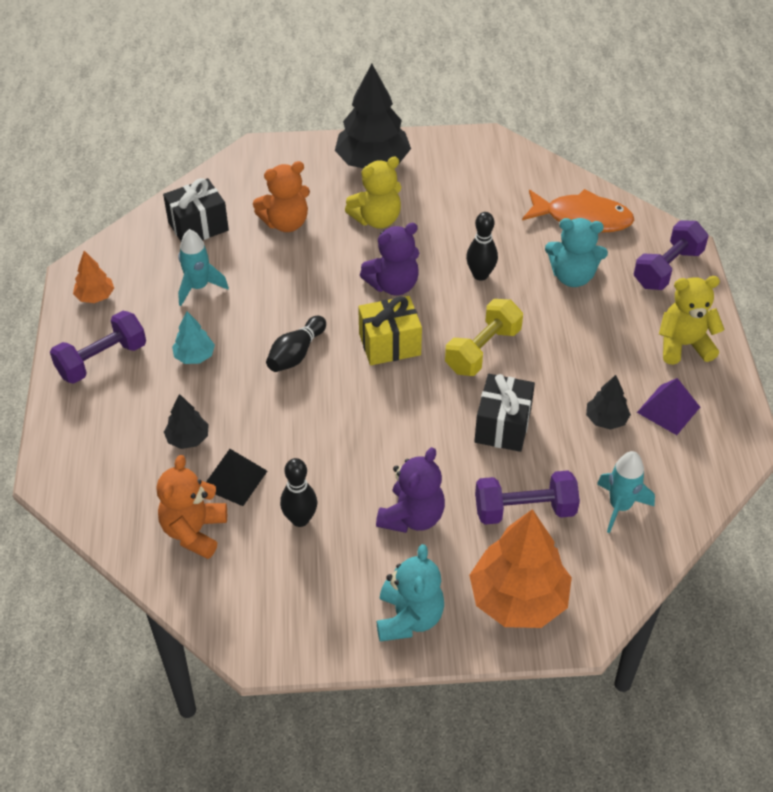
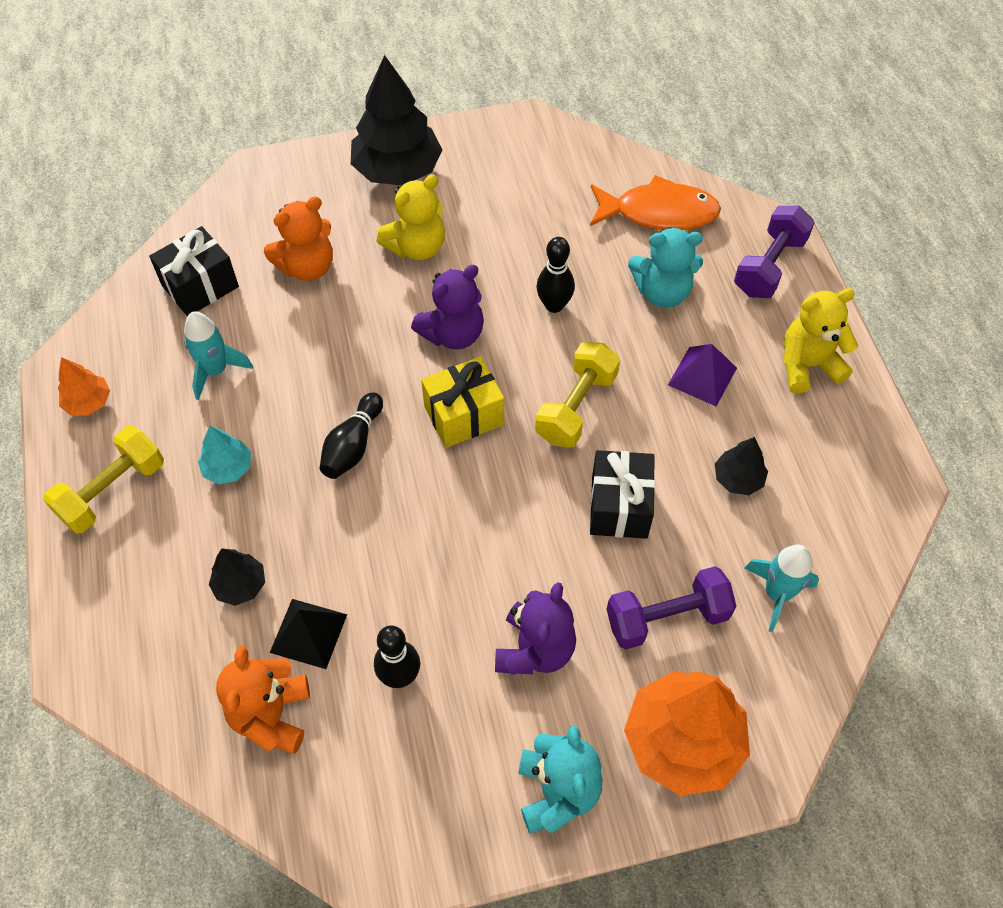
camera: 10 degrees left, 10 degrees up
(102, 360) = (112, 491): purple dumbbell -> yellow dumbbell
(668, 409) = (807, 454): purple pyramid -> purple pyramid (702, 376)

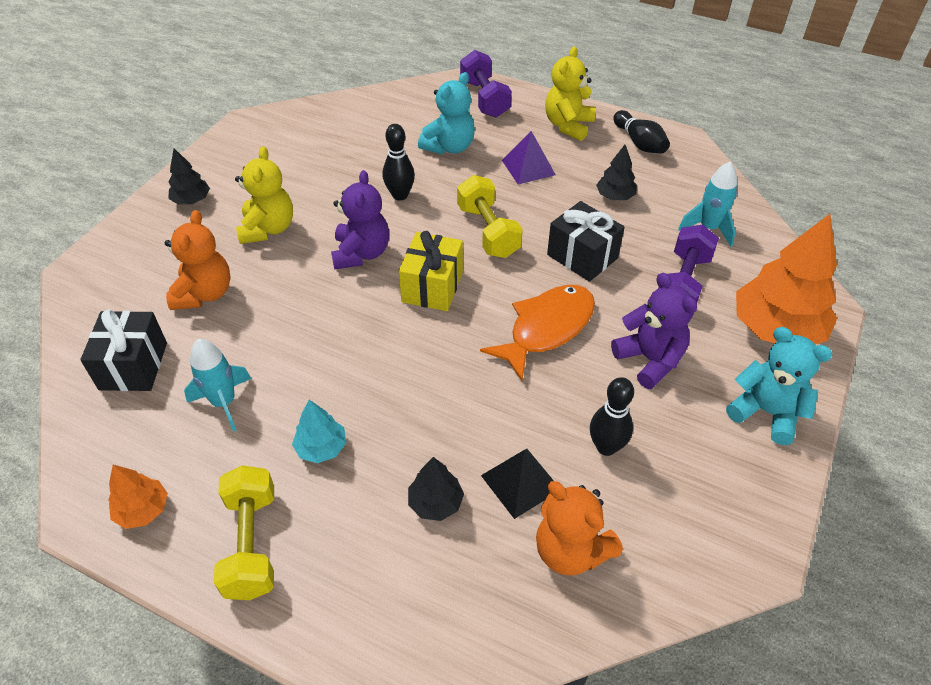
camera: 50 degrees left, 10 degrees down
(353, 446) = (389, 360): black bowling pin -> black bowling pin (639, 143)
(397, 170) = (191, 200): black tree -> black tree, size x0.49
(658, 212) = (391, 114): orange fish -> orange fish (546, 329)

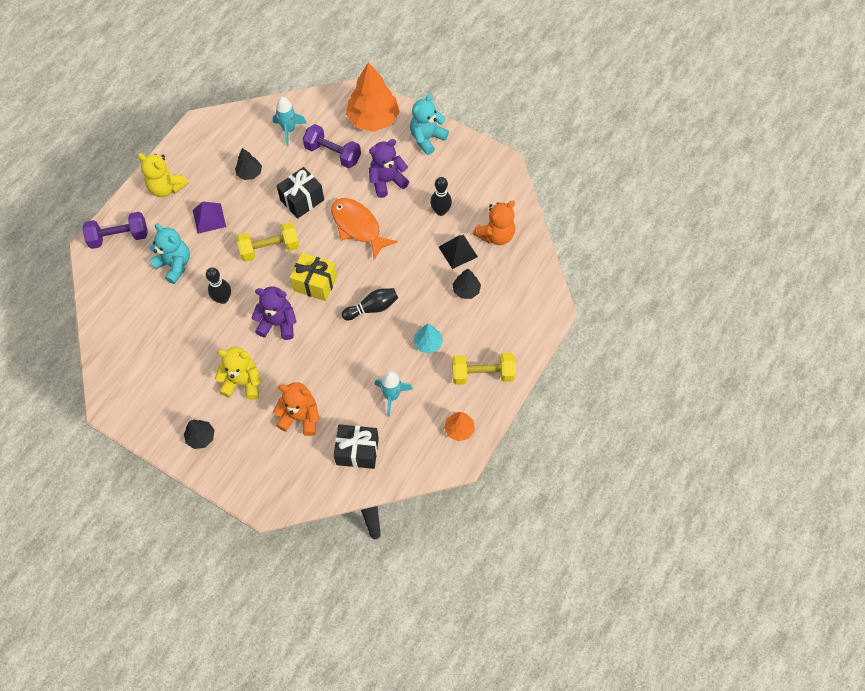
camera: 85 degrees left, 15 degrees up
(639, 143) = (197, 149): black bowling pin -> black bowling pin (372, 308)

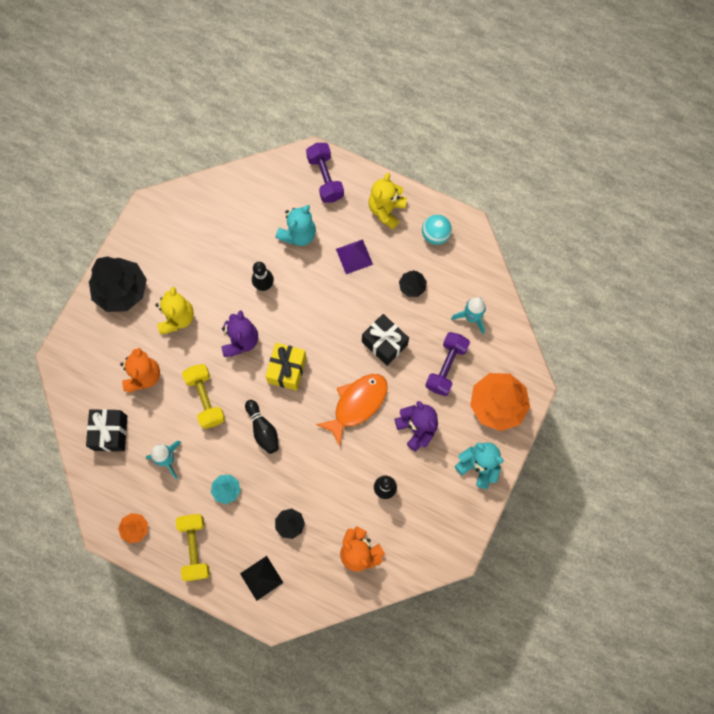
camera: 85 degrees right, 10 degrees up
(201, 437) = (121, 290): black tree -> black tree, size x2.04
(202, 150) = (435, 235): none -> turquoise ball
(270, 248) = (324, 320): yellow dumbbell -> yellow dumbbell (205, 399)
(458, 251) = (336, 512): black pyramid -> black pyramid (261, 578)

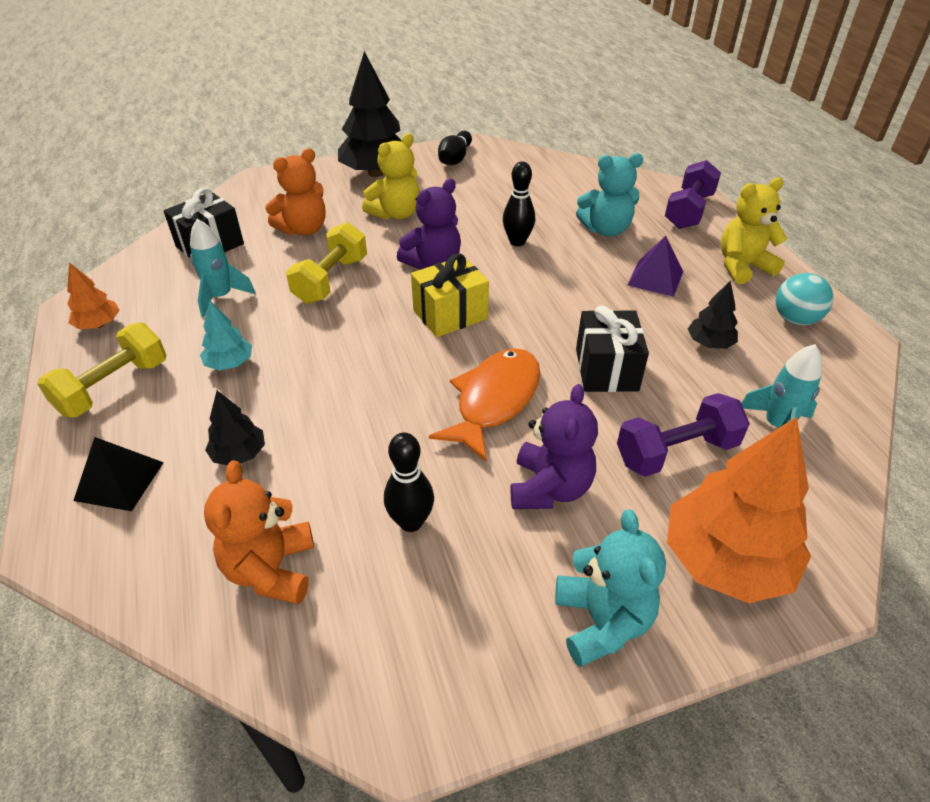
camera: 45 degrees right, 30 degrees down
(263, 429) = (349, 343): black bowling pin -> black bowling pin (455, 159)
(357, 404) = (494, 401): orange fish -> orange fish turned 60 degrees counterclockwise

